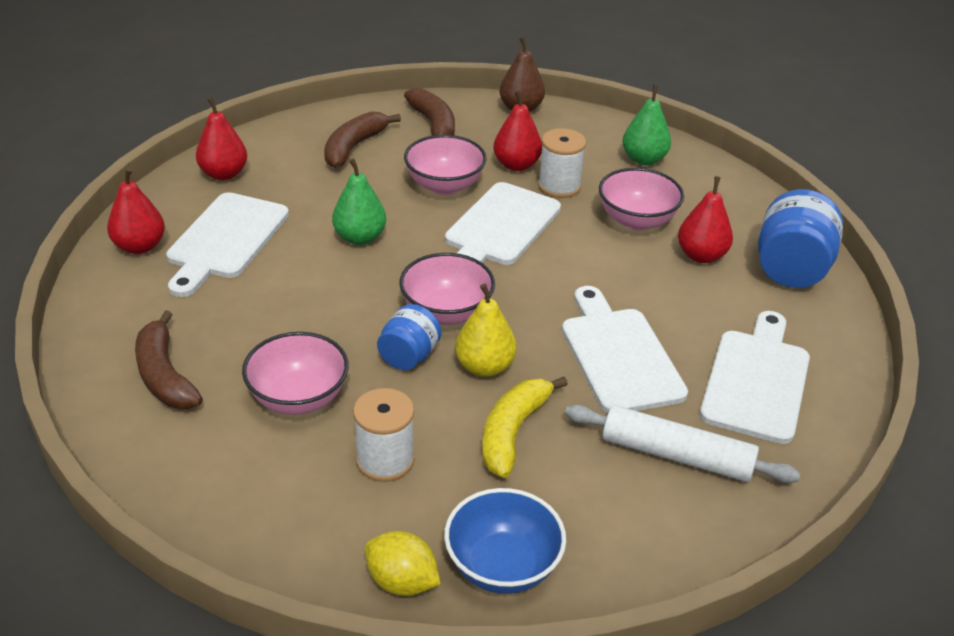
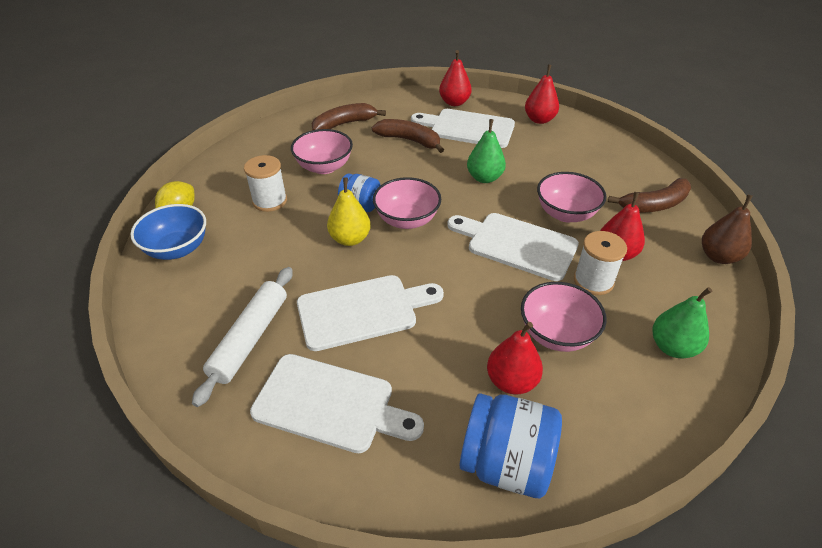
camera: 90 degrees right, 5 degrees up
(354, 147) = (599, 167): brown banana -> brown banana (409, 140)
(513, 432) = (285, 253): yellow banana -> none

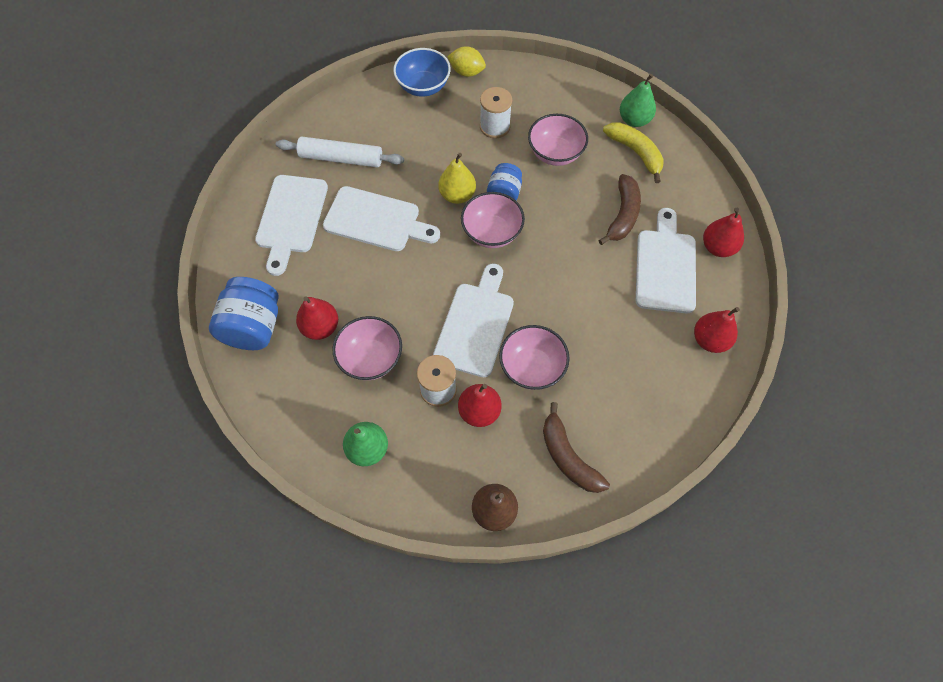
camera: 80 degrees right, 20 degrees up
(344, 124) = (635, 153): brown banana -> yellow banana
(363, 311) = (377, 220): white cutting board -> white cutting board turned 45 degrees counterclockwise
(484, 178) = (574, 290): green pear -> green pear (634, 120)

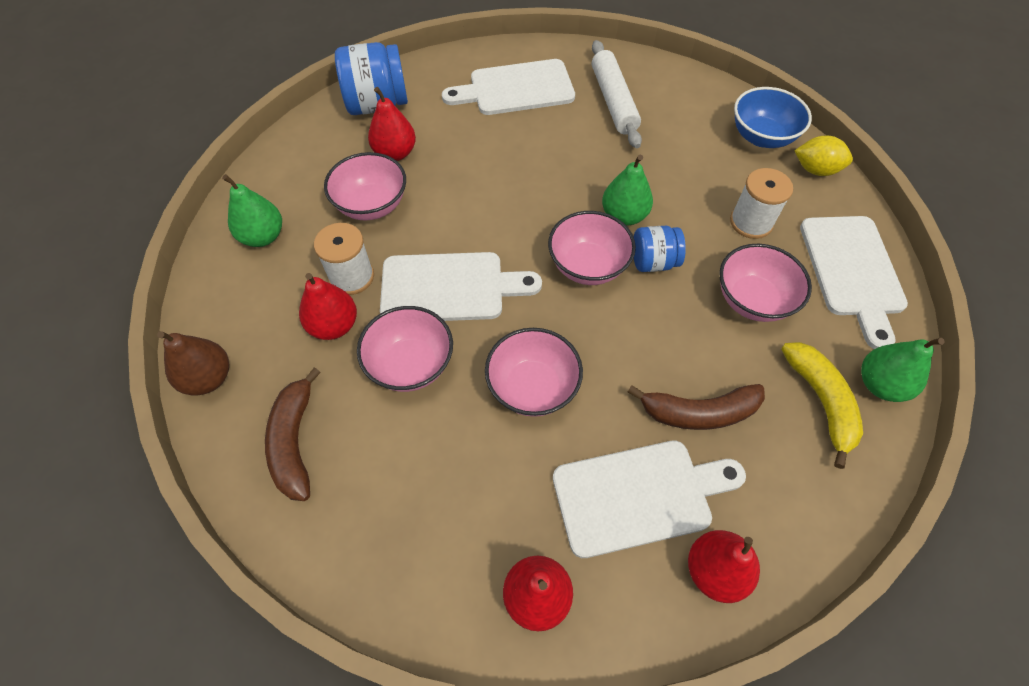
camera: 70 degrees right, 5 degrees down
(377, 220) = (548, 155): white cutting board -> white cutting board (852, 271)
(457, 195) = (624, 216): yellow pear -> green pear
(467, 72) = (815, 170): yellow lemon -> yellow lemon turned 75 degrees counterclockwise
(568, 457) = (295, 442): brown banana -> brown banana turned 45 degrees counterclockwise
(575, 298) = (532, 387): none -> pink bowl
(635, 153) = (820, 401): yellow banana -> yellow banana turned 45 degrees counterclockwise

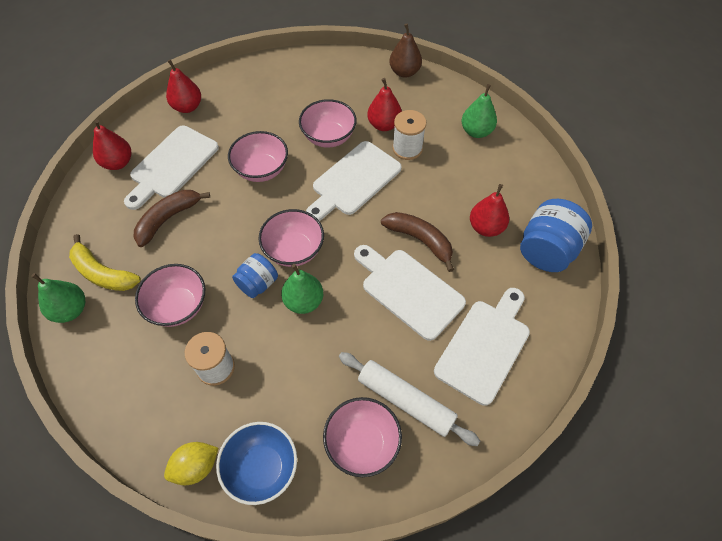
camera: 135 degrees right, 0 degrees up
(295, 442) = (339, 81): brown banana -> brown banana (420, 240)
(372, 205) = (451, 188): pink bowl -> pink bowl (362, 443)
(852, 271) = (121, 382): white cutting board -> white cutting board (408, 290)

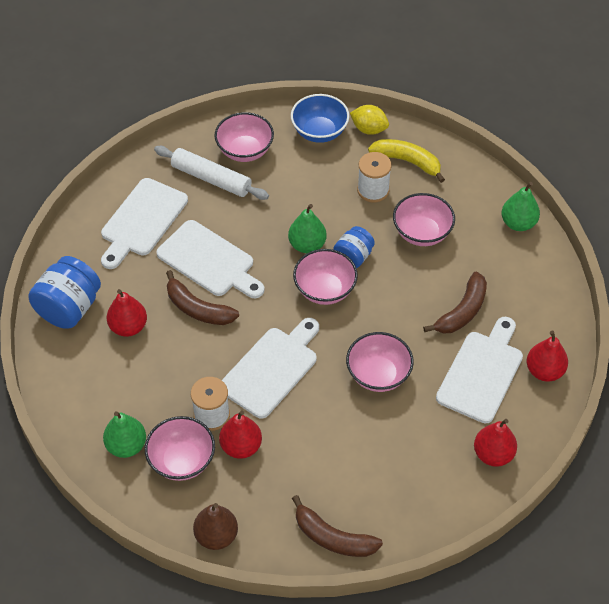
camera: 175 degrees right, 5 degrees down
(103, 273) = (504, 255): yellow banana -> yellow banana (407, 161)
(196, 467) = (369, 129): yellow lemon -> yellow lemon turned 60 degrees clockwise
(321, 66) = (333, 537): none -> brown banana
(328, 137) = (307, 424): pink bowl -> pink bowl (182, 460)

